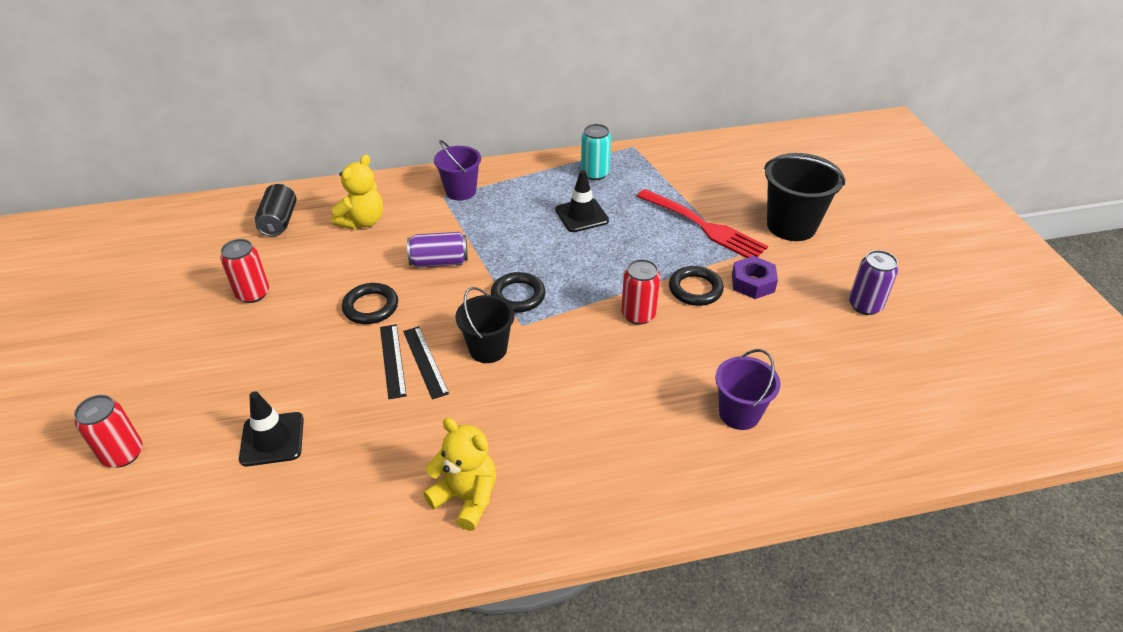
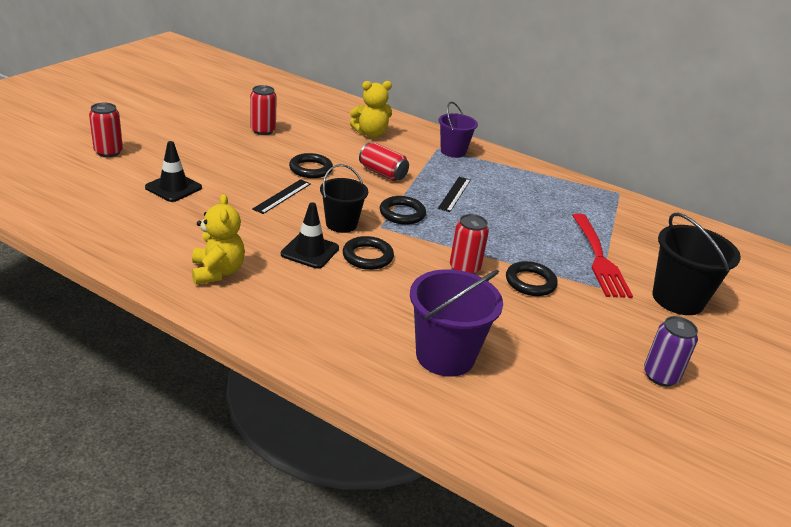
camera: 40 degrees right, 10 degrees down
(279, 221) = (326, 110): black can -> none
(425, 361) = (298, 207): black ruler -> black ruler (454, 194)
(439, 262) = (382, 173): purple can -> red can
(557, 366) = (367, 256): none -> black ring
(581, 215) = (514, 203): black traffic cone -> black traffic cone (310, 251)
(595, 174) = (562, 190): turquoise can -> none
(739, 413) = (445, 356): purple bucket -> purple bucket, size x1.52
(753, 283) = (583, 306): purple nut -> none

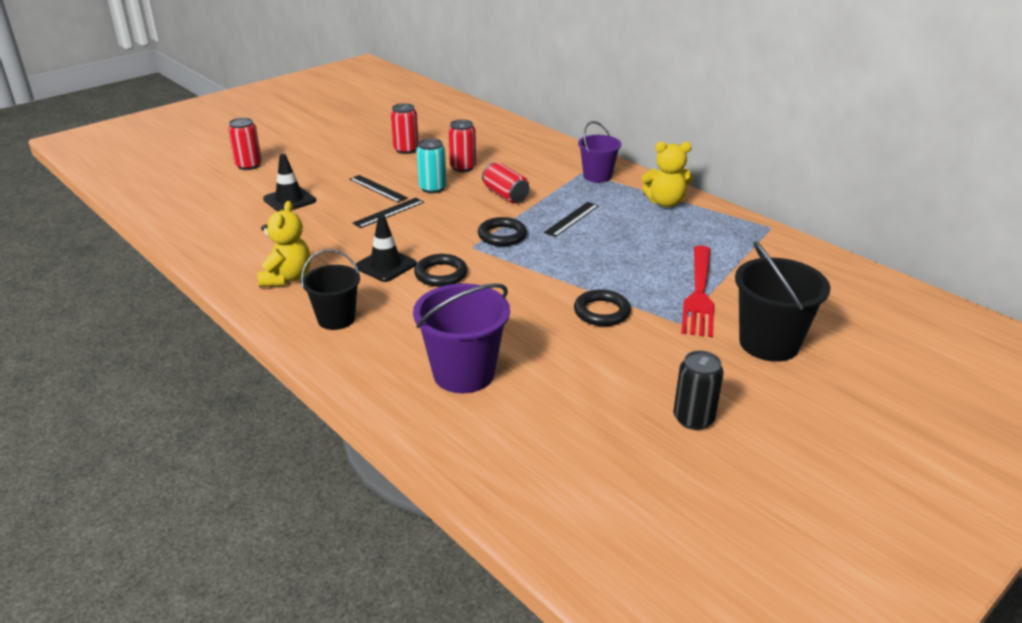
camera: 20 degrees right, 0 degrees up
(257, 172) = (378, 189): none -> black ruler
(311, 169) = (432, 188): black ring -> turquoise can
(341, 224) = (432, 242): black bucket -> black bucket (336, 319)
(370, 134) = (516, 156): yellow teddy bear -> yellow teddy bear (665, 202)
(464, 268) = (536, 293): red can -> red can (463, 167)
(660, 376) = (693, 419): purple can -> black can

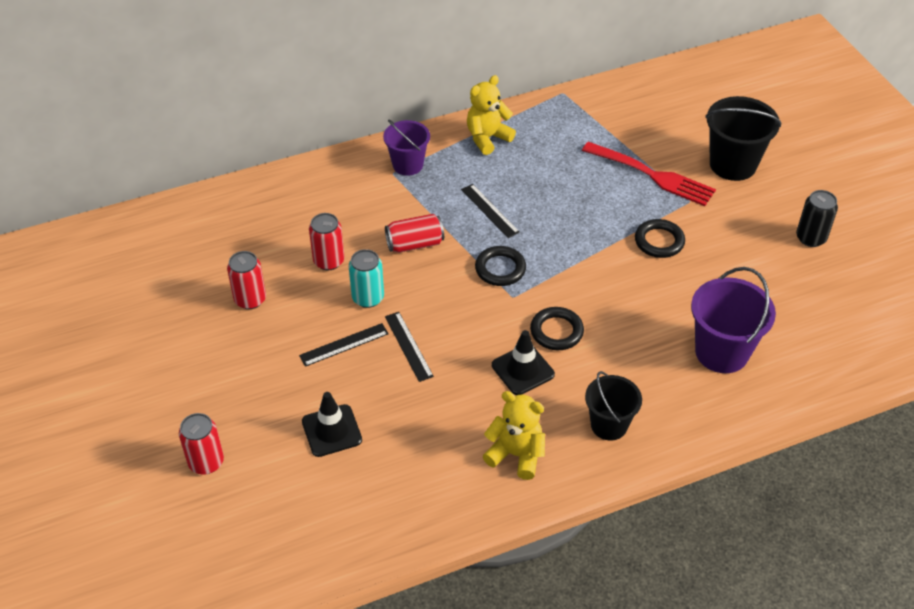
camera: 70 degrees left, 15 degrees up
(665, 202) = (487, 138): yellow teddy bear -> yellow teddy bear turned 150 degrees counterclockwise

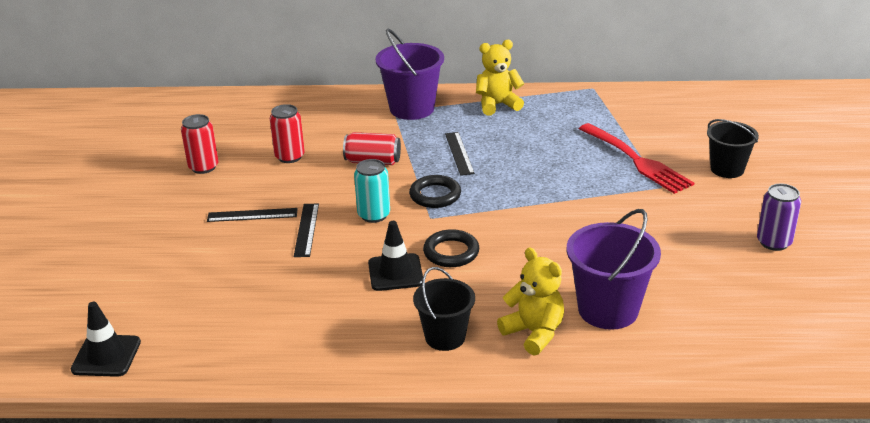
camera: 25 degrees right, 15 degrees down
(206, 462) = (68, 265): red can -> none
(332, 431) = (188, 272): black traffic cone -> black traffic cone (106, 356)
(368, 298) = (300, 188): turquoise can -> turquoise can (374, 215)
(407, 165) = (412, 108): purple bucket -> purple bucket, size x1.52
(516, 454) = (336, 335): yellow teddy bear -> yellow teddy bear (534, 333)
(659, 241) = (606, 209): black ring -> none
(732, 164) = (727, 169): black bucket -> black bucket, size x0.66
(811, 238) = (774, 242): black can -> purple can

